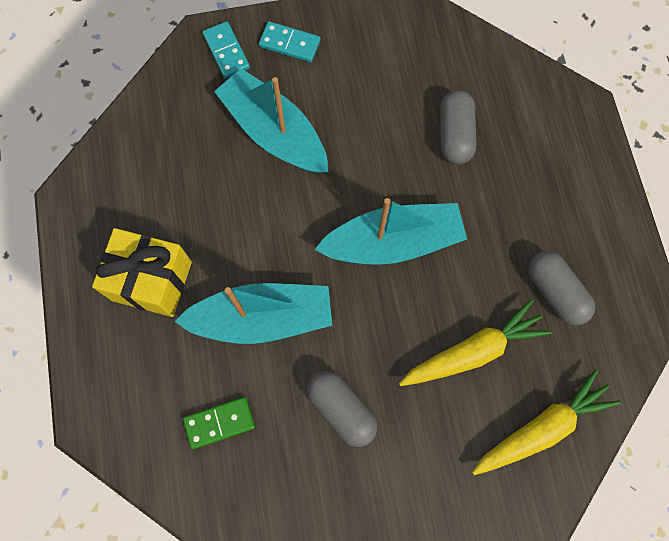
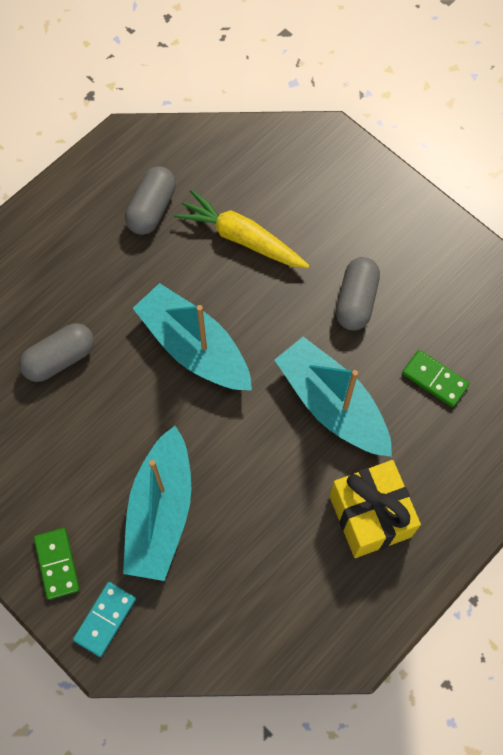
camera: 125 degrees left, 5 degrees down
(289, 44) = (57, 564): turquoise domino -> green domino
(541, 428) = (265, 164): yellow carrot -> none

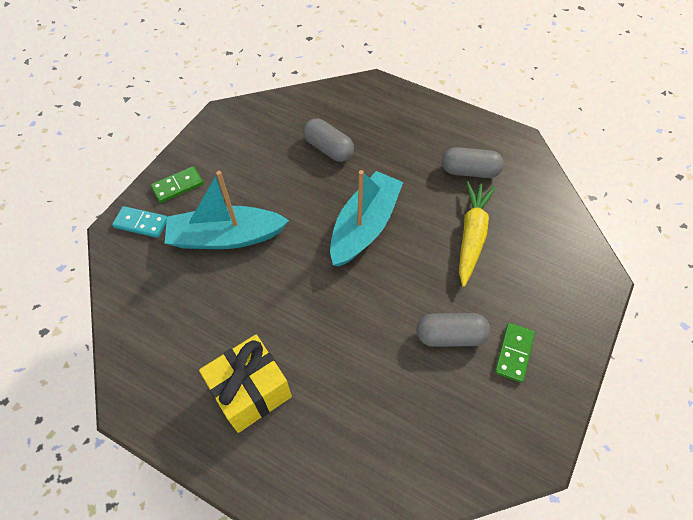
camera: 75 degrees right, 10 degrees down
(332, 404) = (345, 338): turquoise boat -> none
(435, 379) = (397, 423): green domino -> green domino (514, 353)

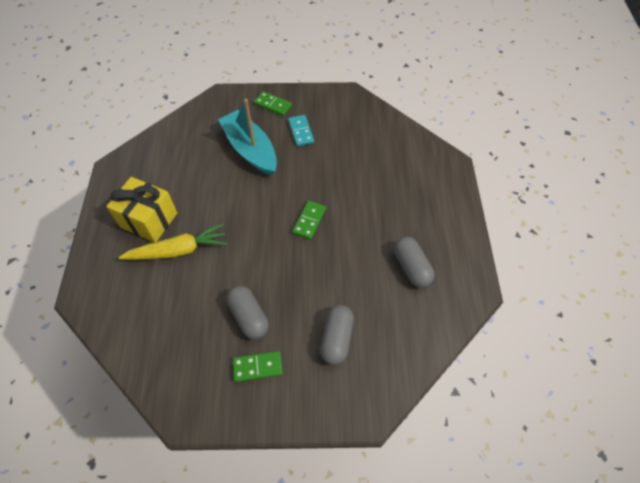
camera: 60 degrees right, 0 degrees up
(141, 223) = (234, 104): turquoise domino -> turquoise domino (301, 132)
(328, 149) = (364, 166): grey capsule -> grey capsule (336, 338)
(364, 226) = (309, 221): turquoise boat -> green domino
(471, 236) = (347, 295): yellow carrot -> yellow carrot (178, 250)

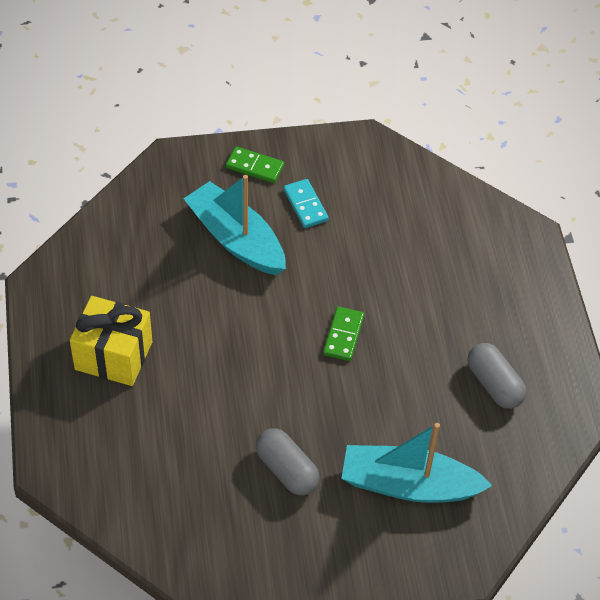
camera: 10 degrees left, 5 degrees down
(178, 250) = (167, 393): yellow carrot -> none
(257, 367) = (312, 530): green domino -> none
(336, 338) = (408, 485): grey capsule -> turquoise boat

